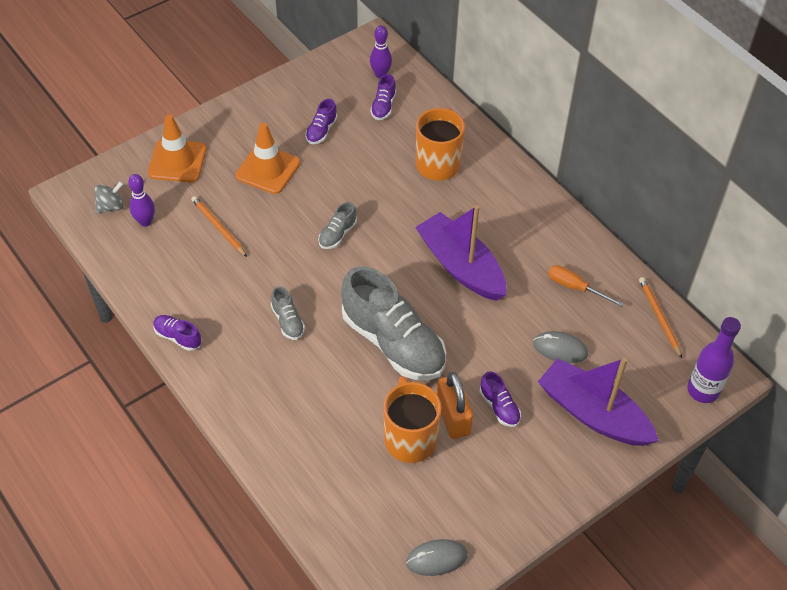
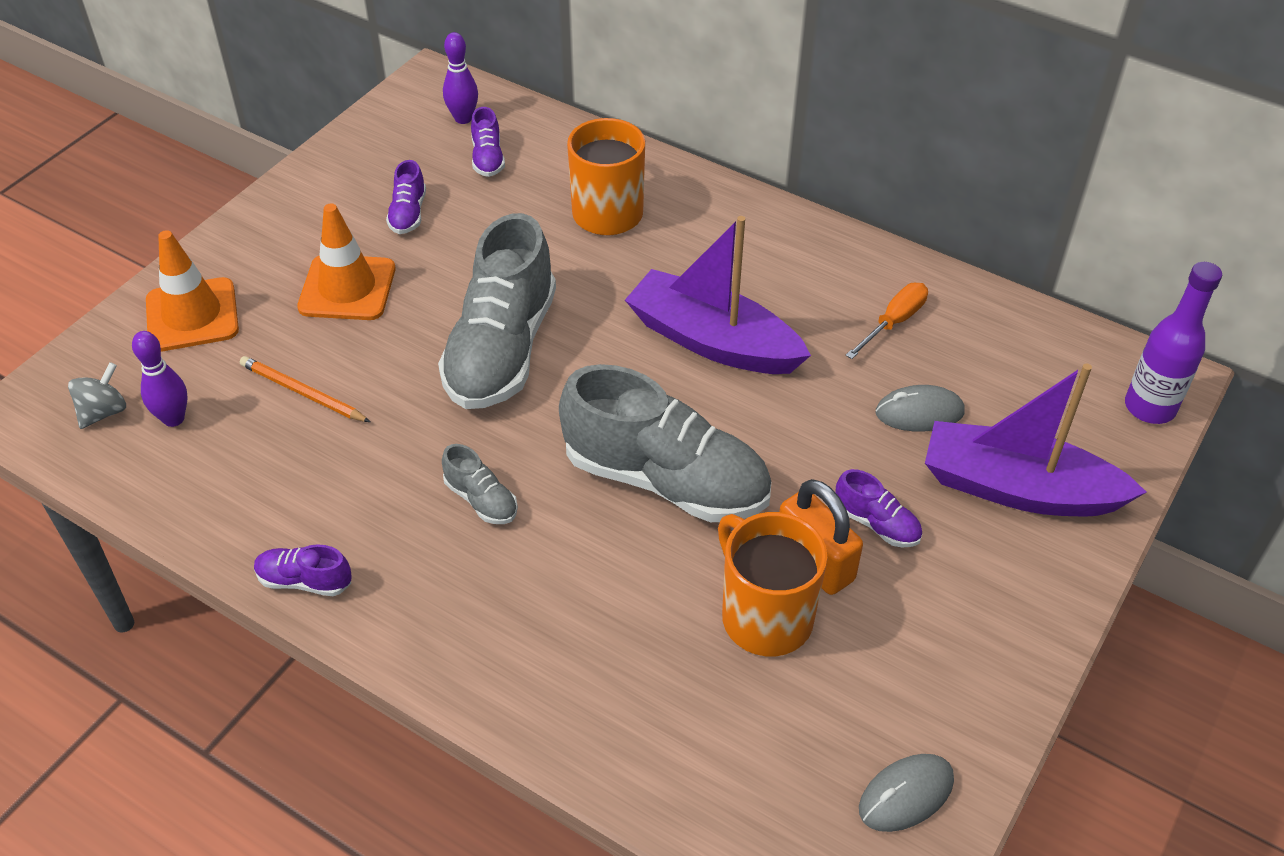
camera: 20 degrees left, 5 degrees down
(337, 234) = (501, 349): grey shoe -> grey shoe, size x2.32
(575, 287) = (893, 322): orange screwdriver -> orange screwdriver turned 120 degrees clockwise
(659, 317) = (1032, 328): orange pencil -> none

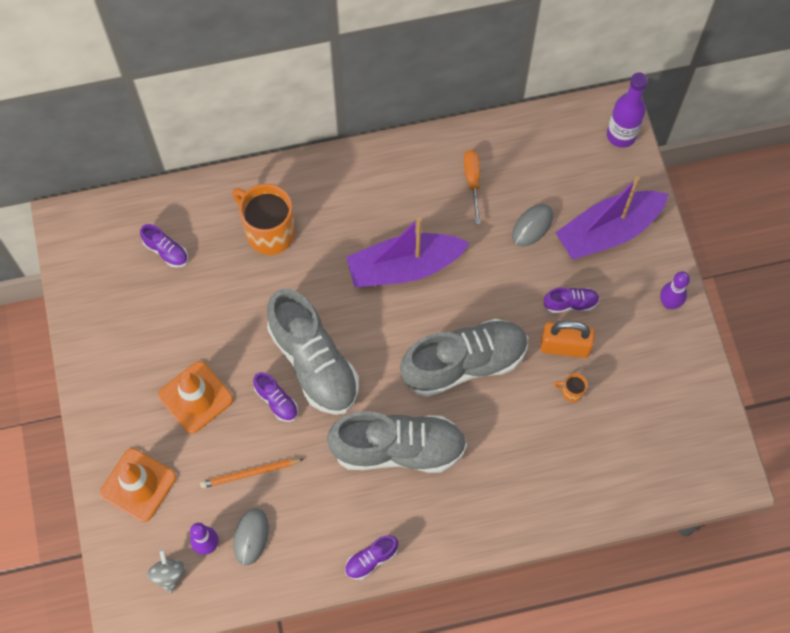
camera: 45 degrees left, 20 degrees up
(408, 214) = (169, 324): purple shoe -> purple shoe (276, 401)
(463, 118) = (119, 235): purple bowling pin -> purple bowling pin (669, 303)
(481, 500) = (398, 449): grey shoe -> grey shoe, size x2.32
(764, 616) = (571, 392): orange mug -> orange mug, size x0.42
(906, 795) = (695, 419): grey mouse -> grey mouse (251, 537)

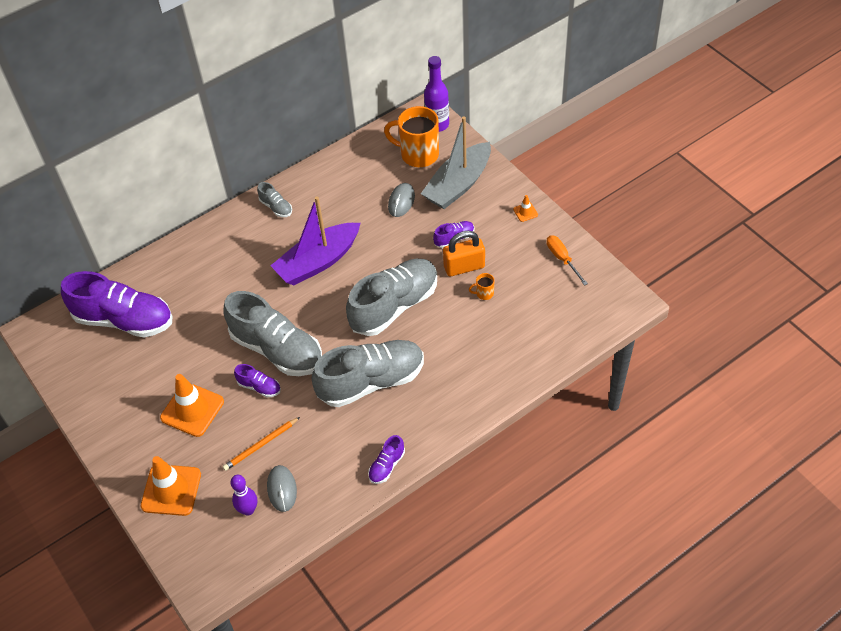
camera: 20 degrees left, 15 degrees down
(166, 251) = (124, 320): purple shoe -> purple shoe, size x2.32
(168, 574) = (225, 544): grey spinning top -> none
(269, 232) = (202, 278): orange mug -> orange mug (418, 154)
(387, 172) = (276, 207): none -> grey shoe
(472, 181) = (343, 190): orange screwdriver -> orange screwdriver (562, 259)
(608, 231) = (458, 185): purple boat -> grey boat
(669, 303) = (525, 212): purple bowling pin -> orange traffic cone

